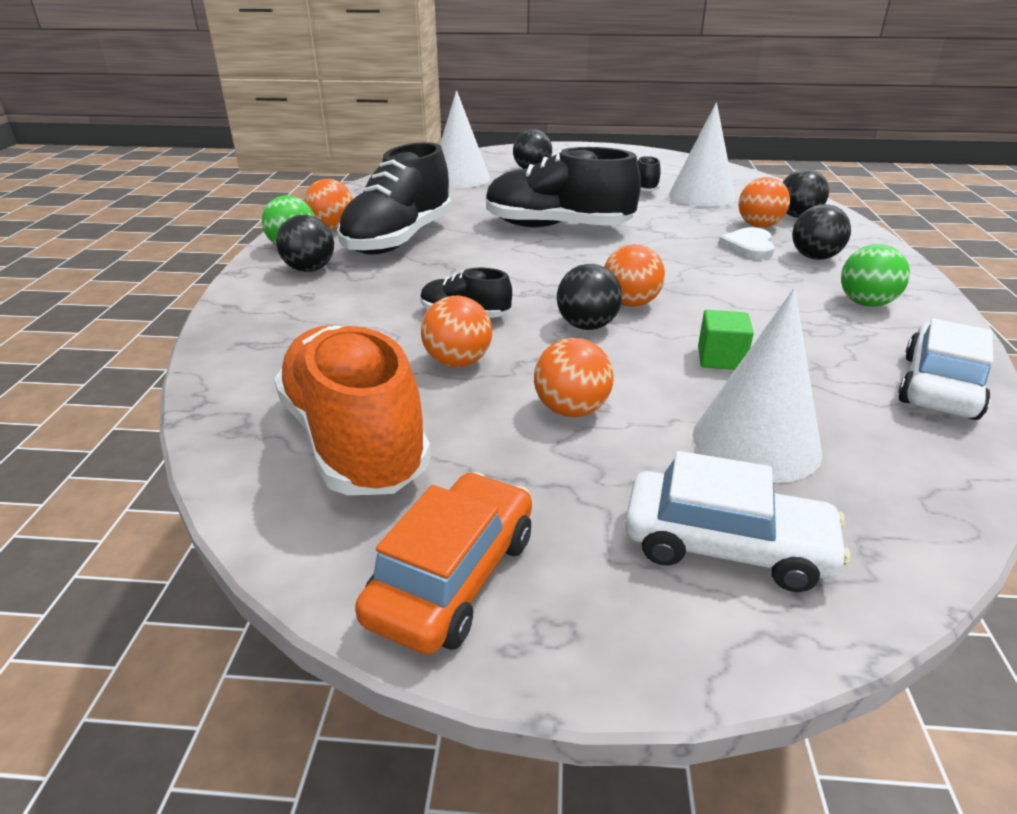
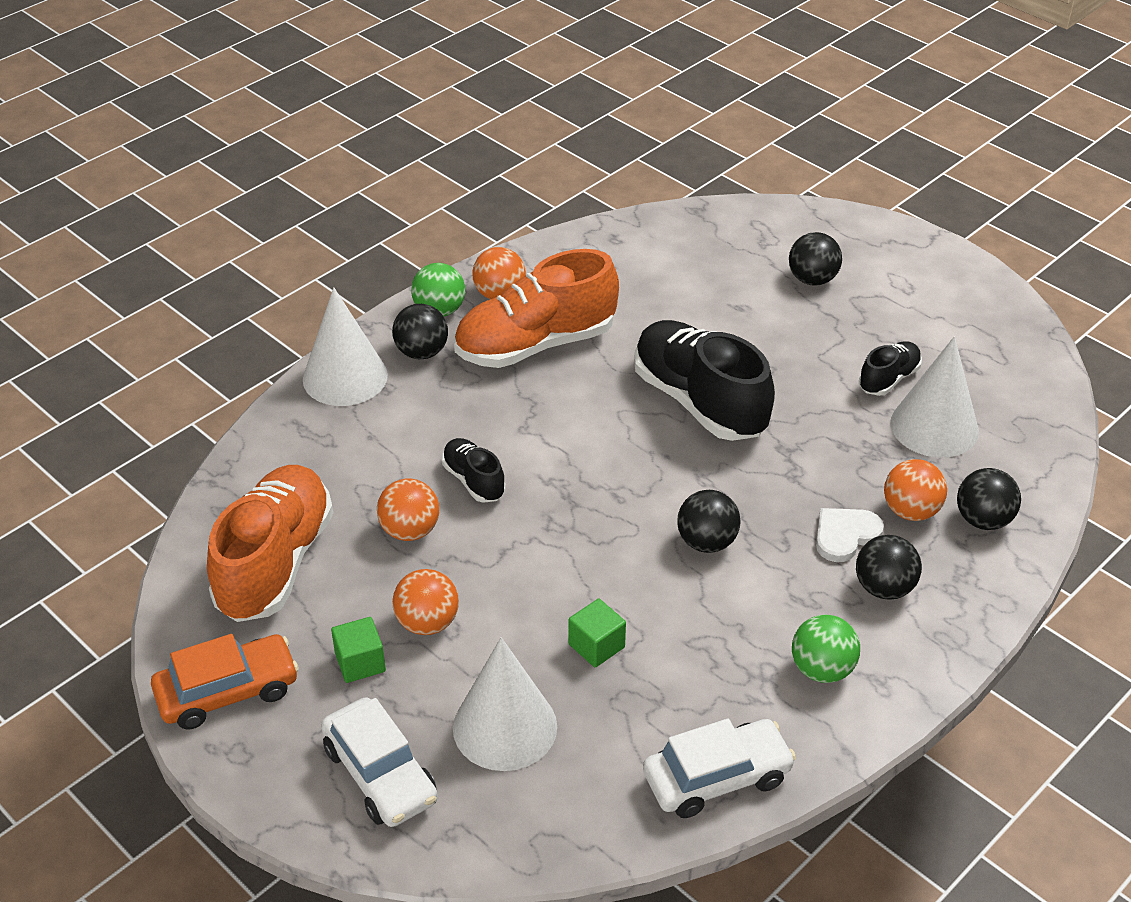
camera: 40 degrees right, 10 degrees up
(399, 239) = (535, 345): black shoe -> orange shoe
(459, 178) = (713, 259): white cone -> white cone (345, 377)
(558, 469) = (360, 662): none -> green cube
(587, 326) = (547, 549): black ball -> black ball (706, 542)
(630, 303) = (617, 545): orange ball -> none

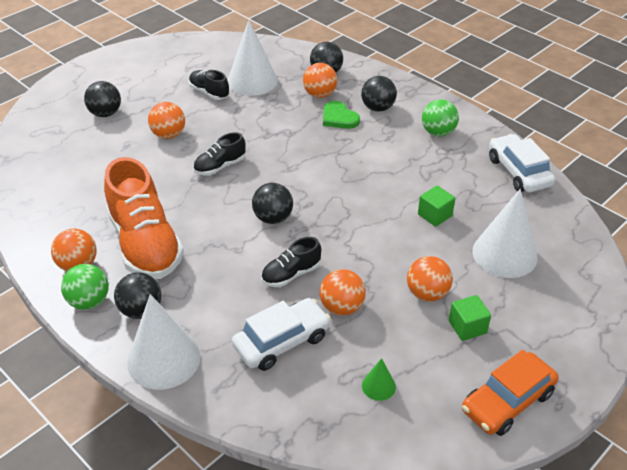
camera: 90 degrees left, 0 degrees up
(227, 691) = (507, 401): orange car -> orange car turned 105 degrees counterclockwise
(275, 563) = (378, 386): orange shoe -> green cone
(380, 774) = (555, 310): white car -> white car (282, 341)
(699, 402) = (220, 166): black shoe -> black shoe, size x0.49
(706, 542) = (346, 168): black ball -> black ball (273, 218)
(769, 345) = (168, 135): none -> orange ball
(845, 535) = (339, 118): white heart -> green heart

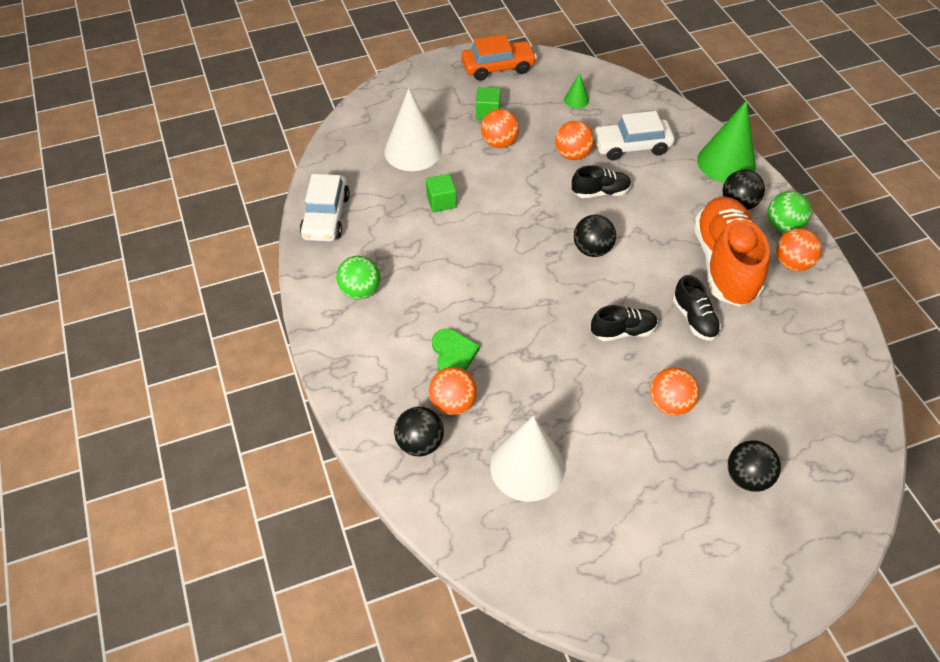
camera: 155 degrees left, 10 degrees up
(163, 359) = (726, 162): white cone -> green cone
(209, 92) = (595, 465): black shoe -> black shoe (694, 319)
(377, 108) = (398, 352): black ball -> none

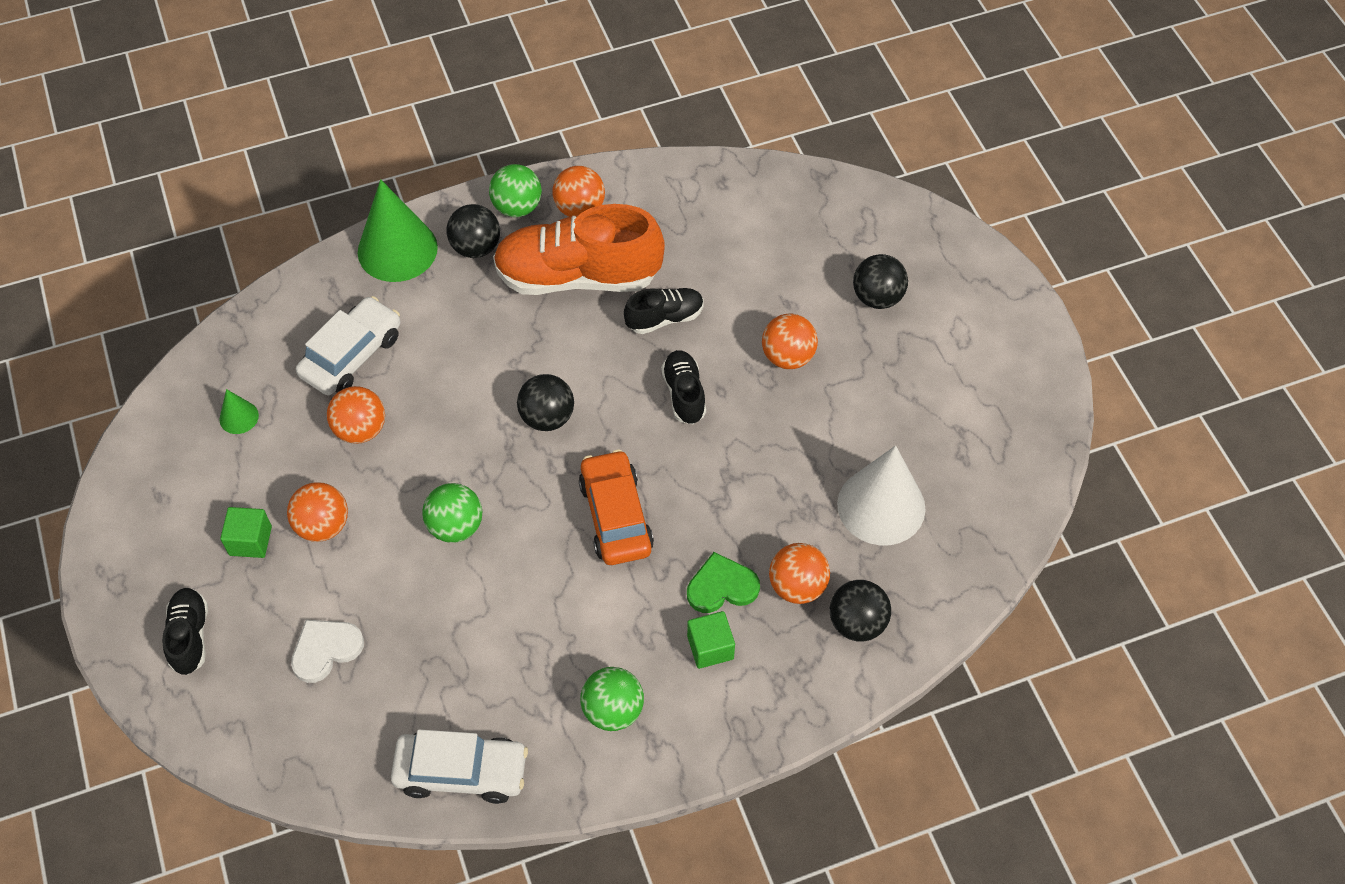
camera: 90 degrees left, 5 degrees up
(413, 151) = (325, 650): white cone -> white heart
(441, 202) = (442, 606): green cube -> green cube (710, 647)
(498, 67) = (138, 524): orange car -> orange car (615, 516)
(500, 205) = (455, 526): none -> green ball
(600, 192) = (441, 400): black shoe -> black shoe (190, 636)
(631, 146) = (352, 355): white car -> white car turned 135 degrees counterclockwise

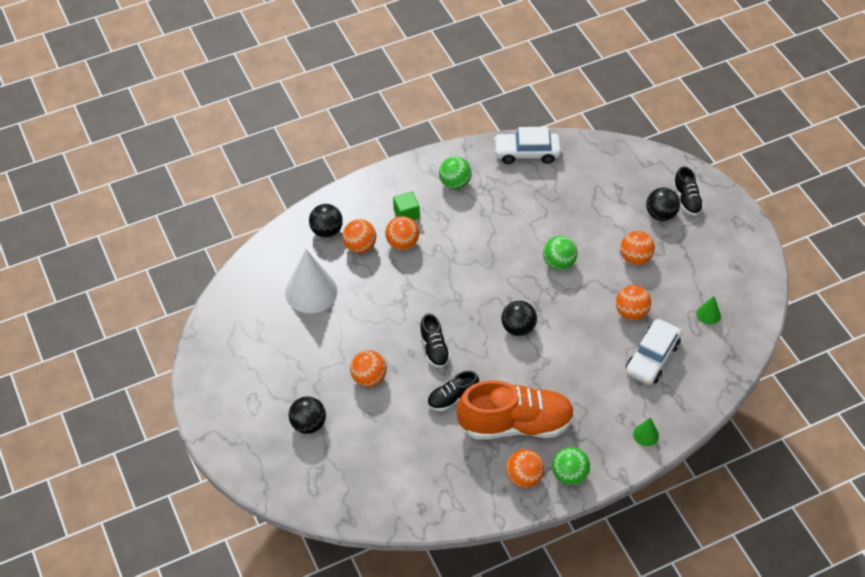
camera: 175 degrees right, 5 degrees down
(250, 541) = (673, 247): green cube -> none
(325, 650) = (612, 199): white heart -> none
(397, 249) = (645, 435): green cone -> green cone, size x0.46
(476, 247) = (591, 440): black ball -> black ball (660, 214)
(615, 516) = (467, 275): orange car -> none
(721, 586) = (402, 243): green heart -> orange ball

